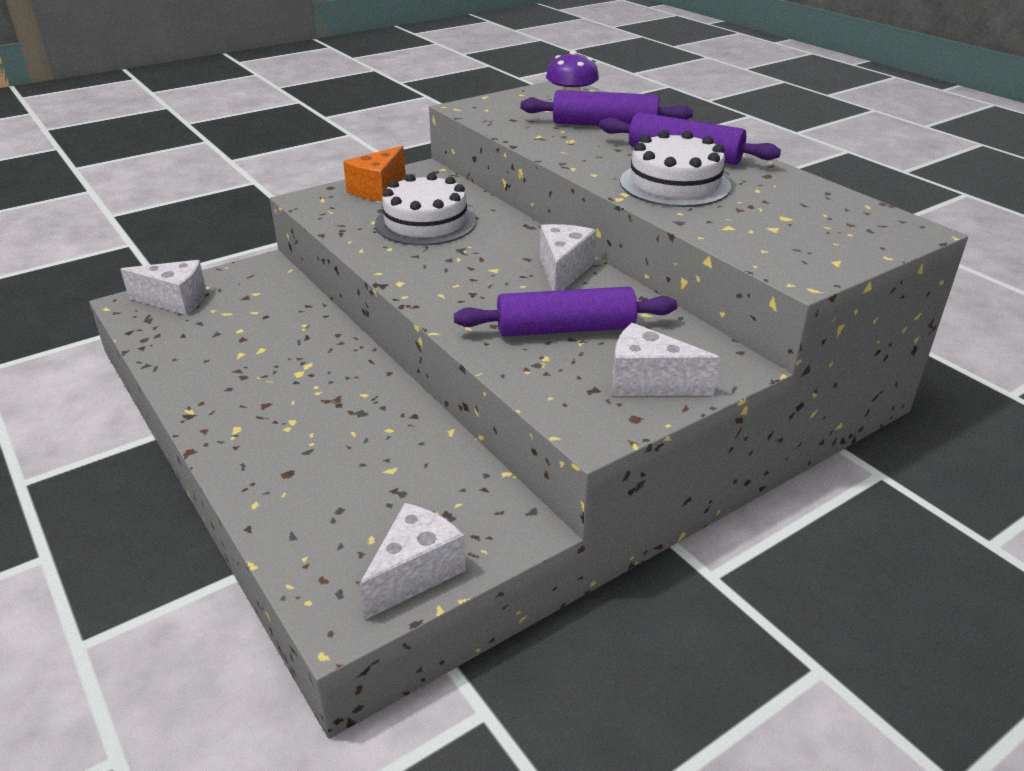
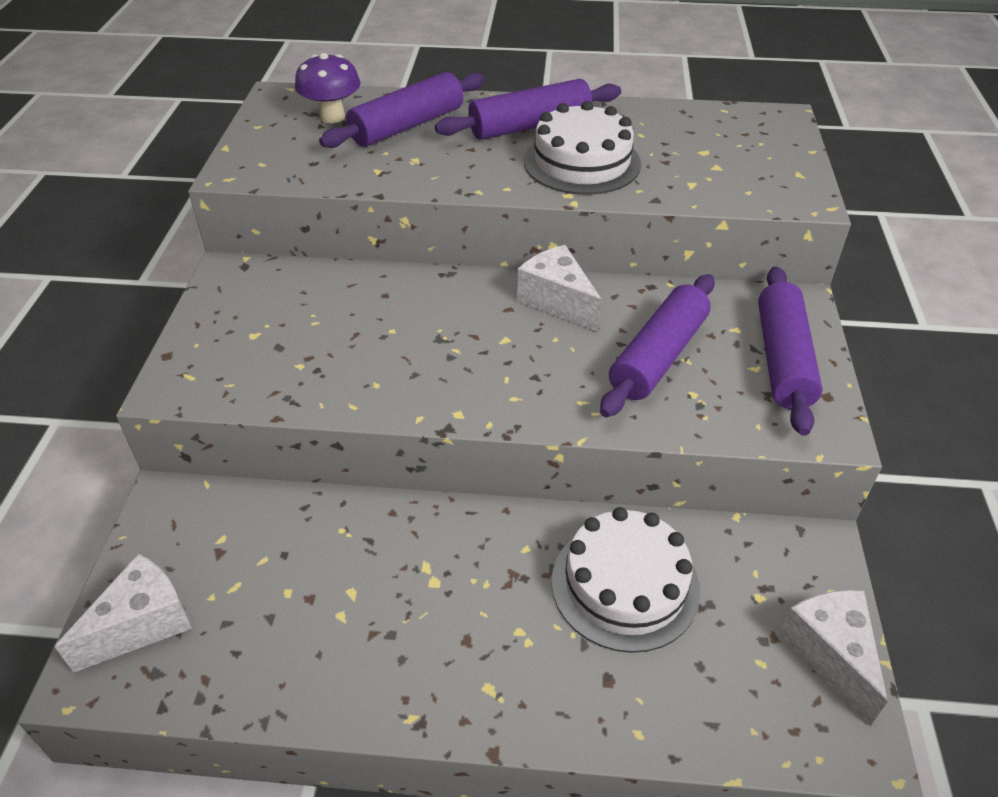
camera: 50 degrees left, 10 degrees up
(377, 189) = (227, 324): orange cheese -> none
(425, 222) = (352, 331): white cake -> white cake (625, 585)
(648, 382) = (783, 359): white cheese -> purple rolling pin

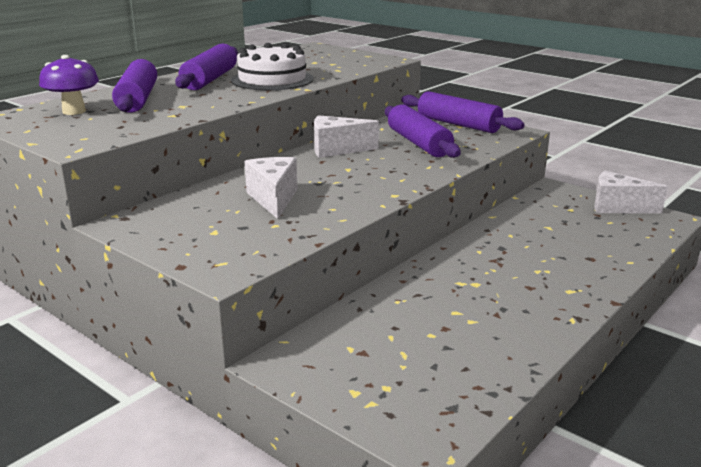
camera: 55 degrees left, 20 degrees down
(143, 624) = (399, 402): white cheese -> white cheese (273, 199)
(625, 585) = (532, 235): white cake -> none

